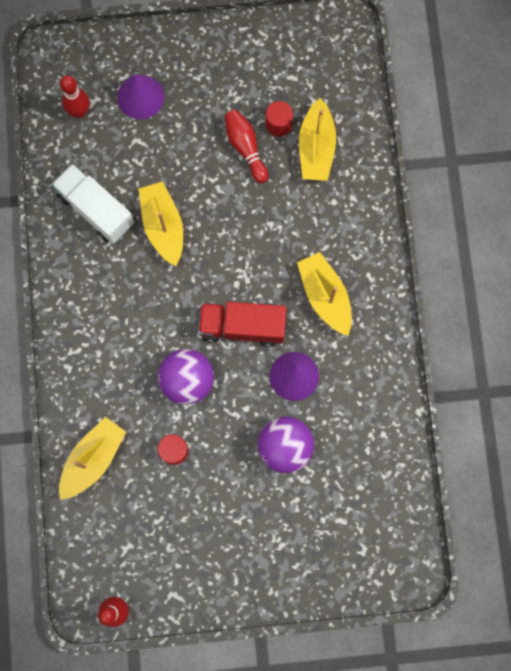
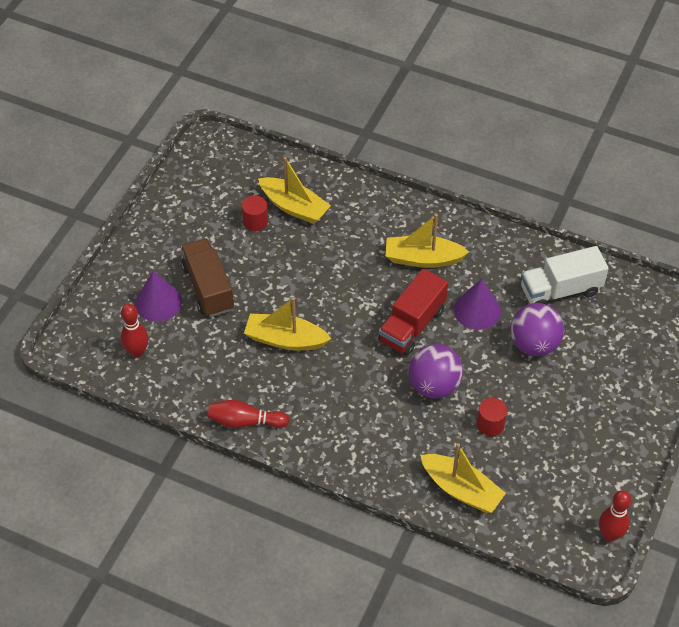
camera: 60 degrees left, 25 degrees down
(93, 459) = (461, 489): yellow boat -> yellow boat turned 150 degrees clockwise
(96, 209) = (235, 381): white truck -> white truck (560, 290)
(180, 128) = (208, 288): none -> brown truck
(245, 148) = (259, 252): red bowling pin -> red bowling pin (245, 421)

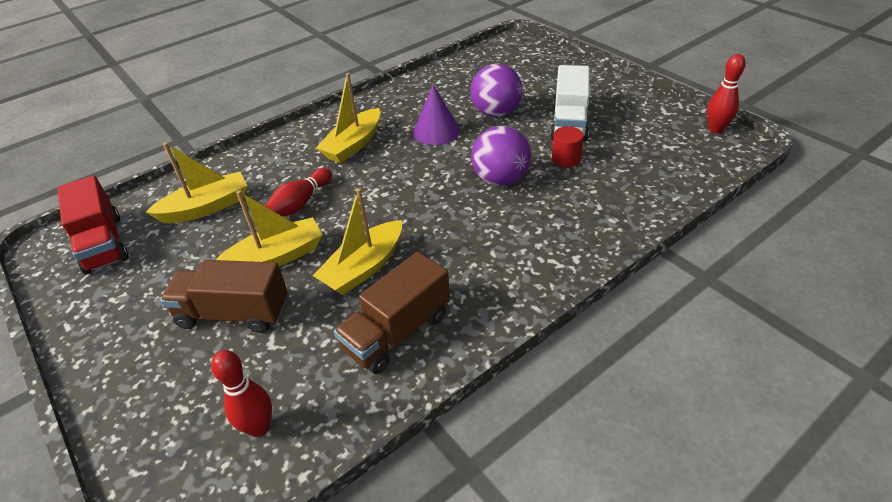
camera: 60 degrees left, 10 degrees down
(158, 302) = (205, 373): purple cone -> none
(238, 387) = (397, 332): none -> brown truck
(245, 421) = (451, 342): red bowling pin -> red bowling pin (300, 203)
(255, 221) = (190, 242): red cylinder -> none
(412, 325) = (421, 172): red truck -> red truck (103, 244)
(461, 489) = (632, 197): yellow boat -> yellow boat (276, 257)
(560, 290) = (452, 86): white truck -> white truck (569, 122)

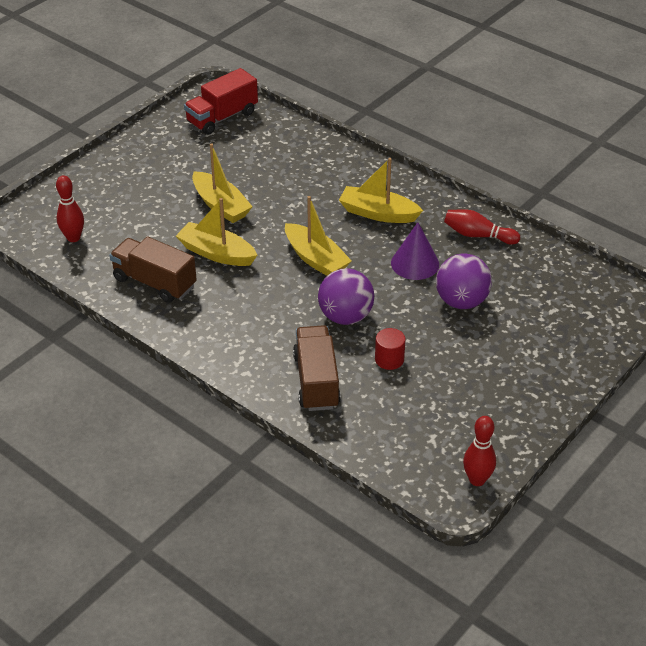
camera: 75 degrees right, 0 degrees up
(206, 207) = (271, 153): yellow boat -> yellow boat (316, 259)
(234, 313) = (163, 201): brown truck -> brown truck (316, 381)
(300, 203) = (287, 202): red bowling pin -> red bowling pin (478, 235)
(569, 122) = (458, 358): white truck -> none

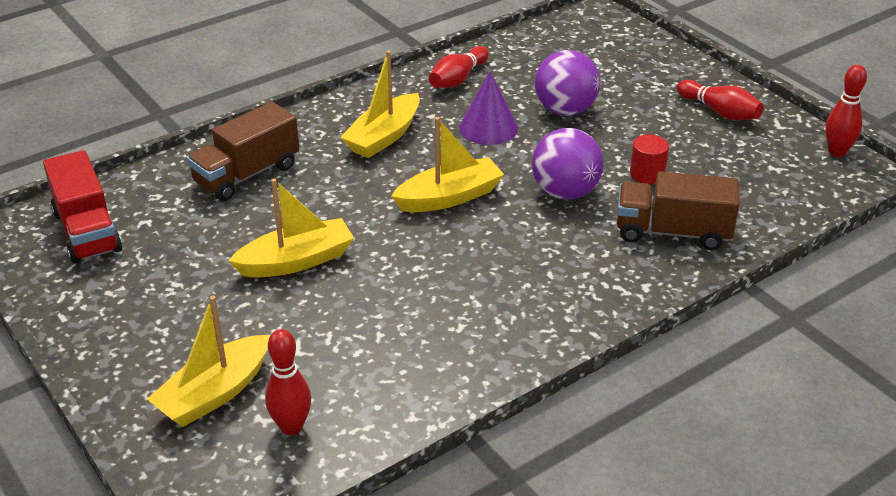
camera: 75 degrees left, 5 degrees down
(155, 282) = (438, 347): brown truck -> brown truck (246, 174)
(216, 253) = (400, 279): yellow boat -> yellow boat (215, 393)
(506, 396) = (719, 112): none -> red bowling pin

